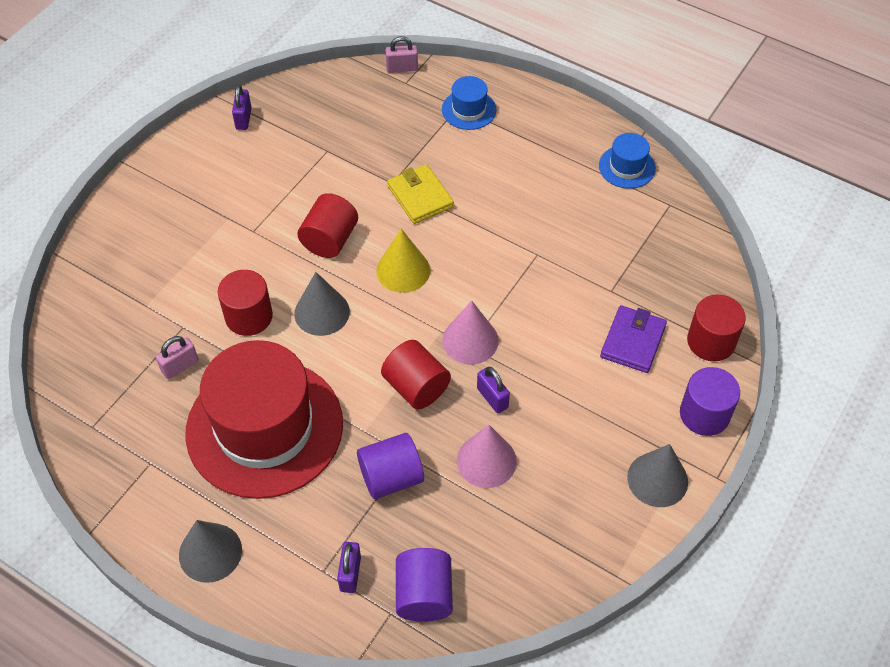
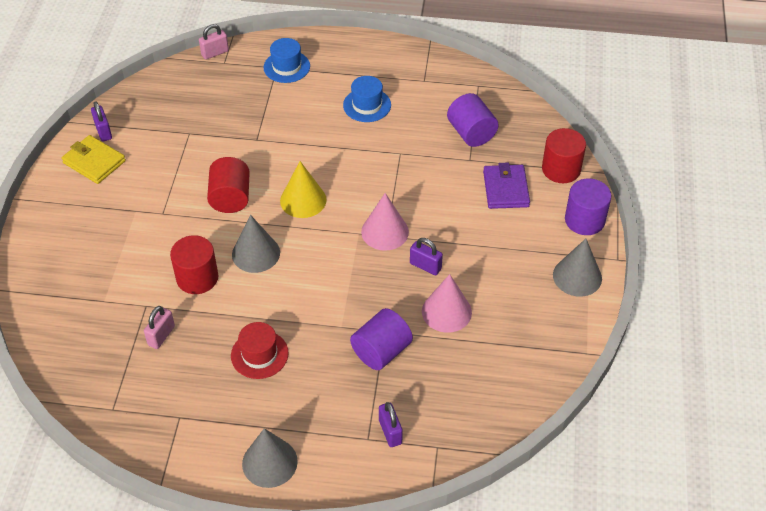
camera: 25 degrees left, 5 degrees down
(264, 428) = (259, 354): red hat -> red hat, size x0.42
(416, 387) = (362, 280): red cylinder -> none
(420, 197) = (285, 142): yellow wallet -> yellow wallet (94, 162)
(424, 595) = (455, 423): purple cylinder -> purple cylinder (471, 133)
(627, 167) = (431, 69): blue hat -> blue hat (367, 105)

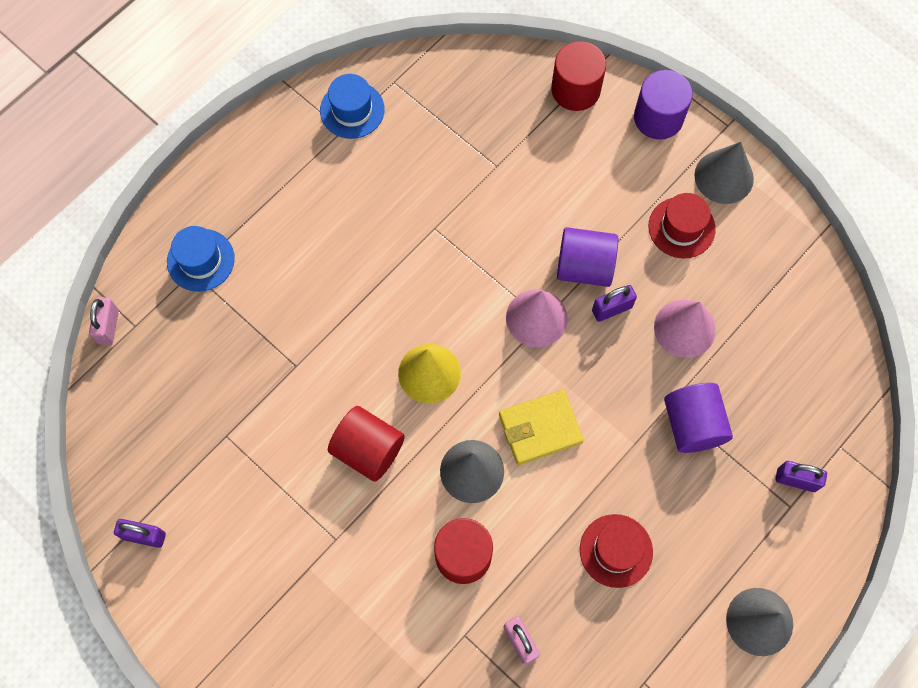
camera: 55 degrees left, 20 degrees up
(94, 162) = (189, 575): yellow wallet -> yellow wallet (540, 428)
(367, 105) = (334, 214): blue hat -> blue hat (352, 110)
(471, 133) = (460, 138): purple cylinder -> purple cylinder (584, 267)
(506, 189) = (564, 160): purple wallet -> none
(517, 273) = (681, 227): none -> red hat

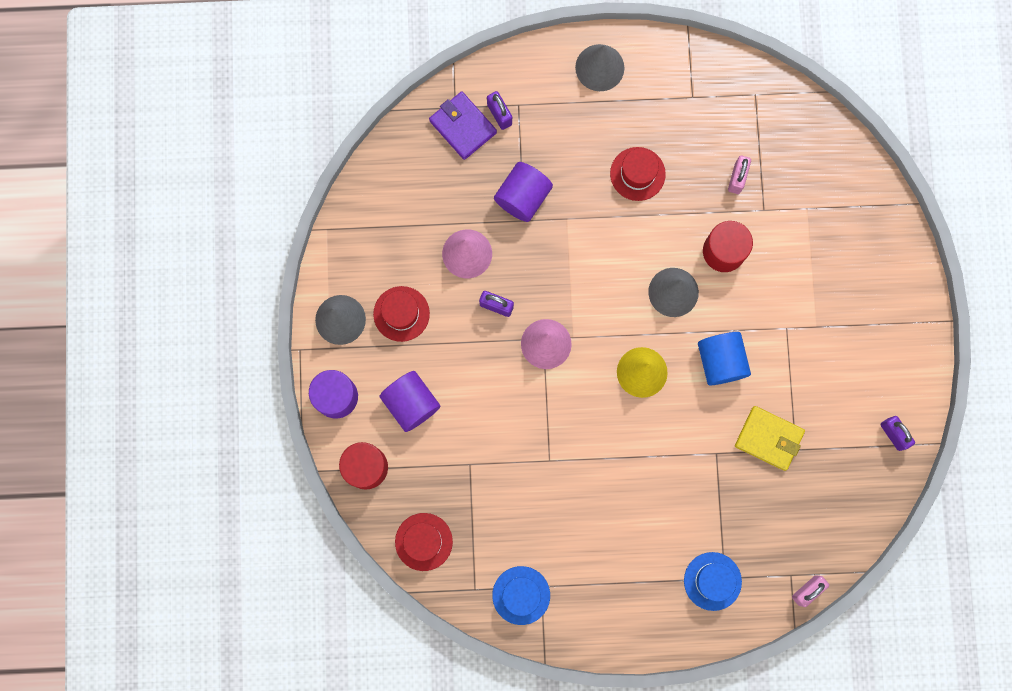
camera: 135 degrees left, 10 degrees up
(368, 449) = (720, 361): red cylinder -> blue cylinder
(471, 79) = (423, 541): none -> red hat
(540, 428) = (610, 278): yellow wallet -> yellow wallet (768, 438)
(584, 267) = (485, 347): purple cylinder -> purple cylinder (411, 403)
(814, 436) = (463, 126): none -> purple wallet

